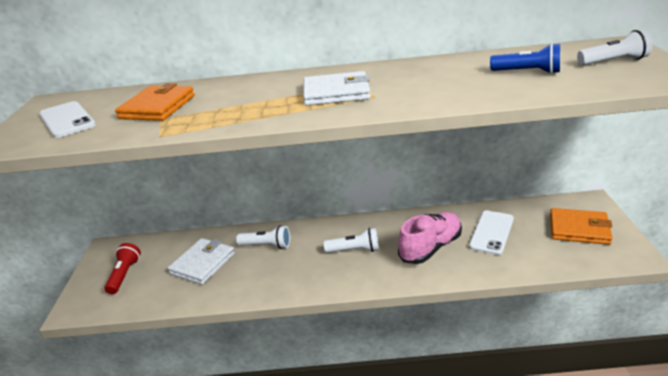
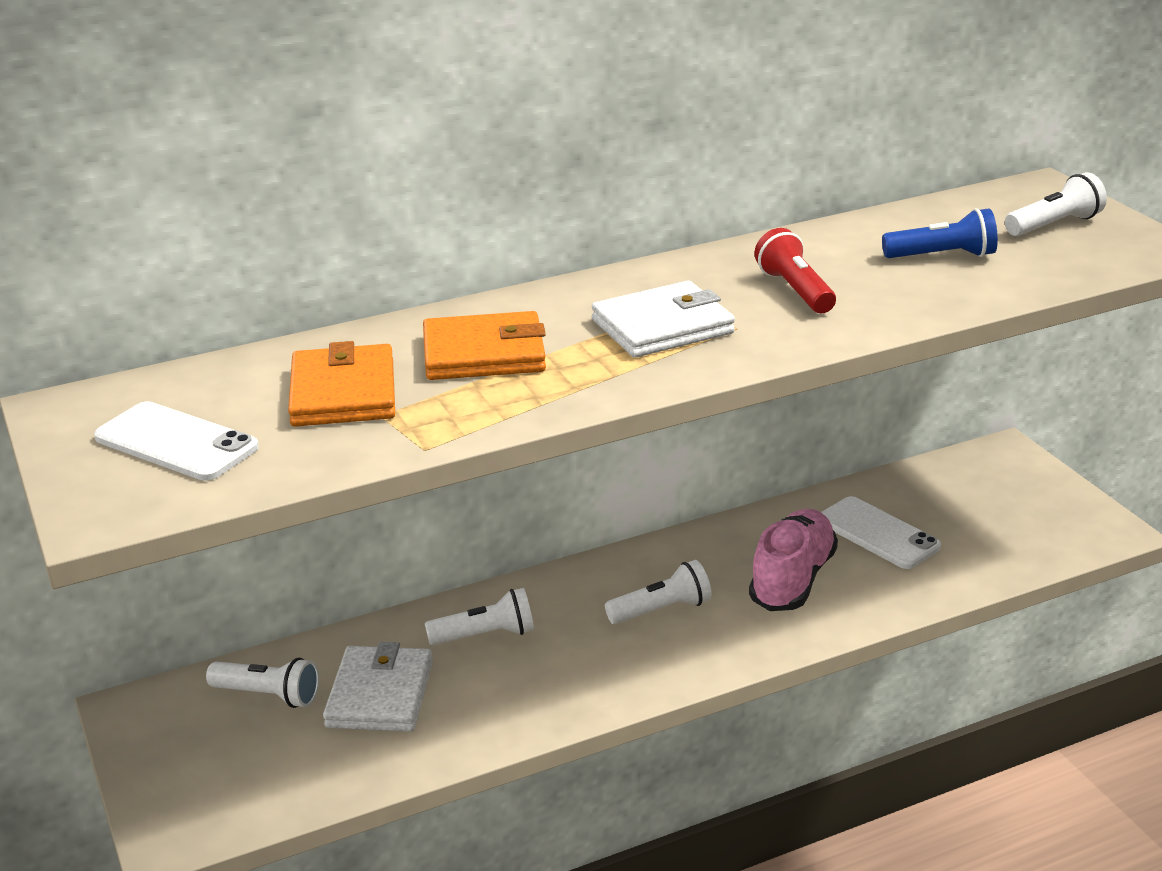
camera: 25 degrees left, 0 degrees up
(124, 275) = (226, 751): red flashlight -> red flashlight (795, 290)
(160, 253) = (268, 695): none -> white flashlight
(491, 232) = (878, 533): white phone -> white phone turned 45 degrees counterclockwise
(579, 229) = (1010, 503): orange wallet -> orange wallet (484, 354)

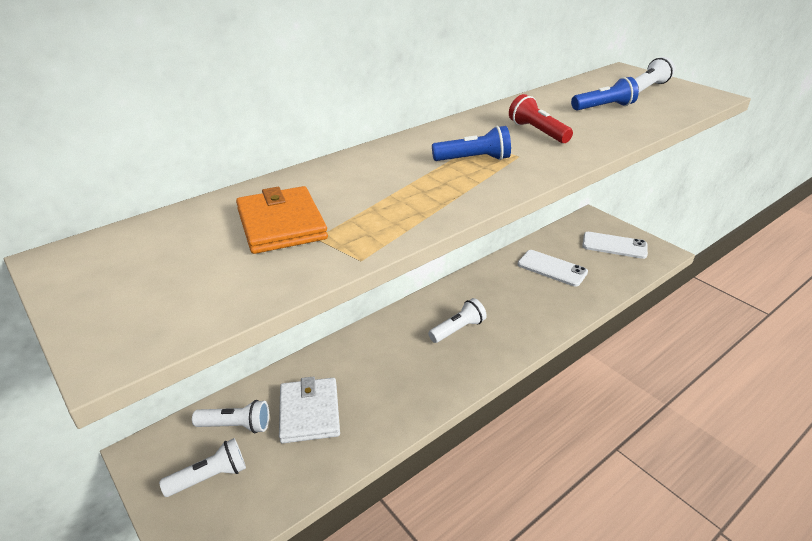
camera: 15 degrees left, 5 degrees up
(176, 443) = (163, 278): white phone -> white phone (614, 246)
(484, 354) = (368, 187): orange wallet -> none
(485, 635) = (362, 361): white flashlight -> white flashlight (210, 477)
(662, 327) = (473, 159): white wallet -> blue flashlight
(792, 579) = (520, 300): pink shoe -> none

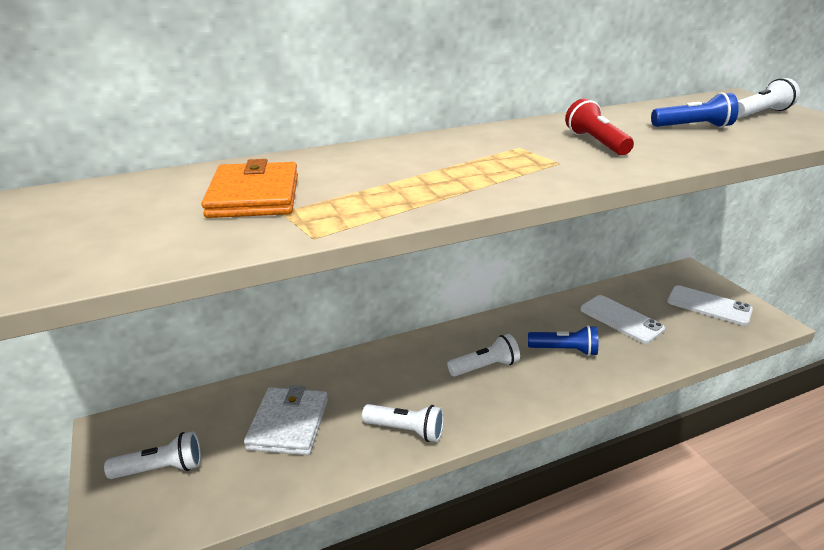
camera: 15 degrees right, 5 degrees down
(236, 426) = (209, 422): white flashlight -> white flashlight (406, 430)
(473, 159) = (503, 161): blue flashlight -> blue flashlight (564, 350)

